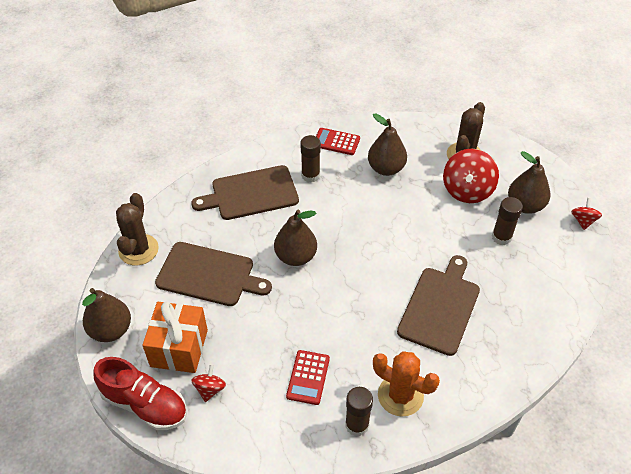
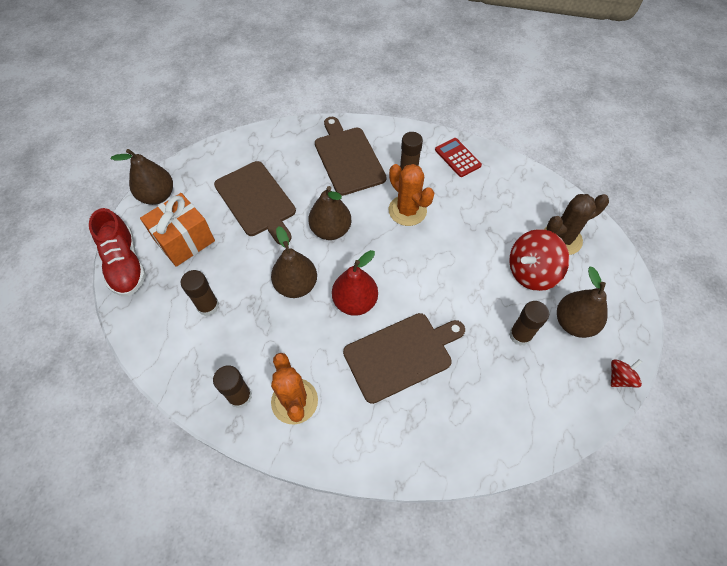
camera: 40 degrees right, 10 degrees up
(138, 250) = (230, 150): brown cactus -> none
(210, 389) = (173, 286): red spinning top -> none
(251, 193) = (348, 158): brown cutting board -> brown cutting board turned 45 degrees clockwise
(258, 382) = (208, 306): none -> brown glue stick
(308, 377) = (244, 331): red calculator -> none
(339, 204) = (407, 210): none -> orange cactus
(370, 295) = (355, 302): none -> red pear
(386, 168) = (477, 206): brown pear -> brown pear (296, 285)

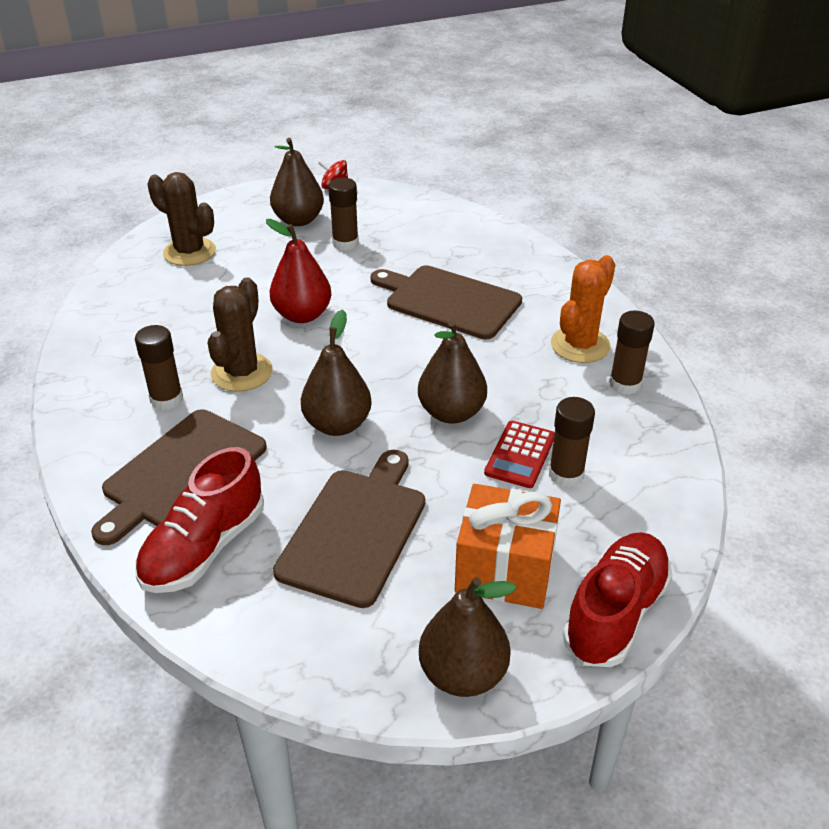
camera: 125 degrees left, 20 degrees down
(295, 149) = (204, 548): none -> red shoe
(355, 302) = (422, 356): red pear -> red pear (302, 315)
(407, 210) = (241, 372): orange cactus -> brown cactus
(457, 158) = (102, 366): red calculator -> red calculator (520, 455)
(531, 272) = (257, 258): red spinning top -> none

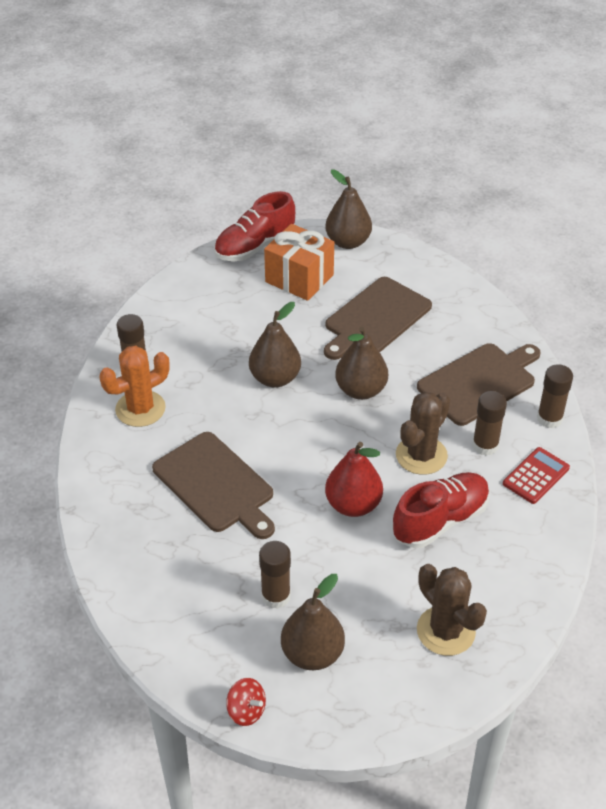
camera: 160 degrees left, 5 degrees up
(204, 548) = (470, 331): red shoe -> red shoe (440, 520)
(520, 455) = (247, 337): red calculator -> red calculator (535, 476)
(566, 474) = (227, 318): brown glue stick -> brown glue stick (549, 418)

